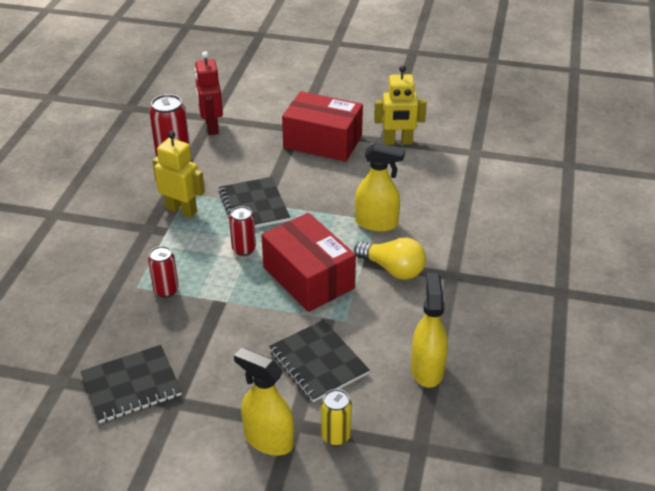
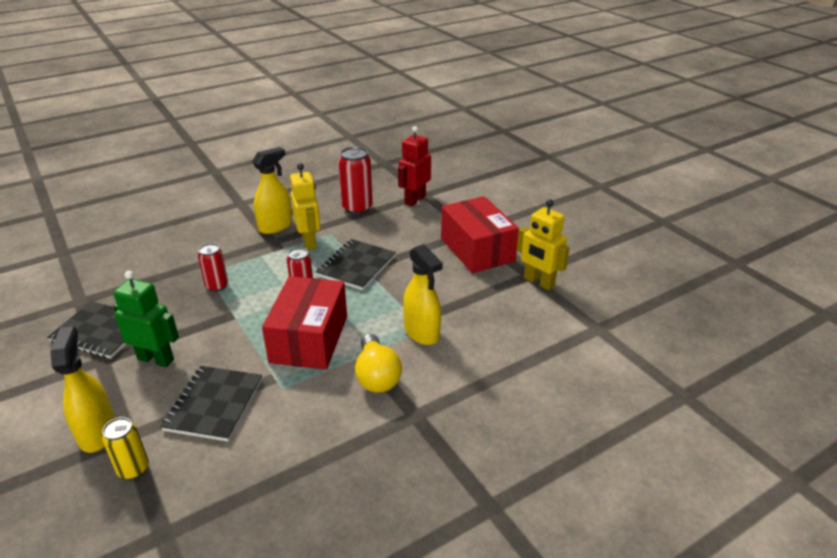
camera: 45 degrees right, 5 degrees down
(218, 369) = (156, 359): none -> green robot
(427, 369) = (271, 476): yellow spray bottle -> yellow spray bottle (275, 226)

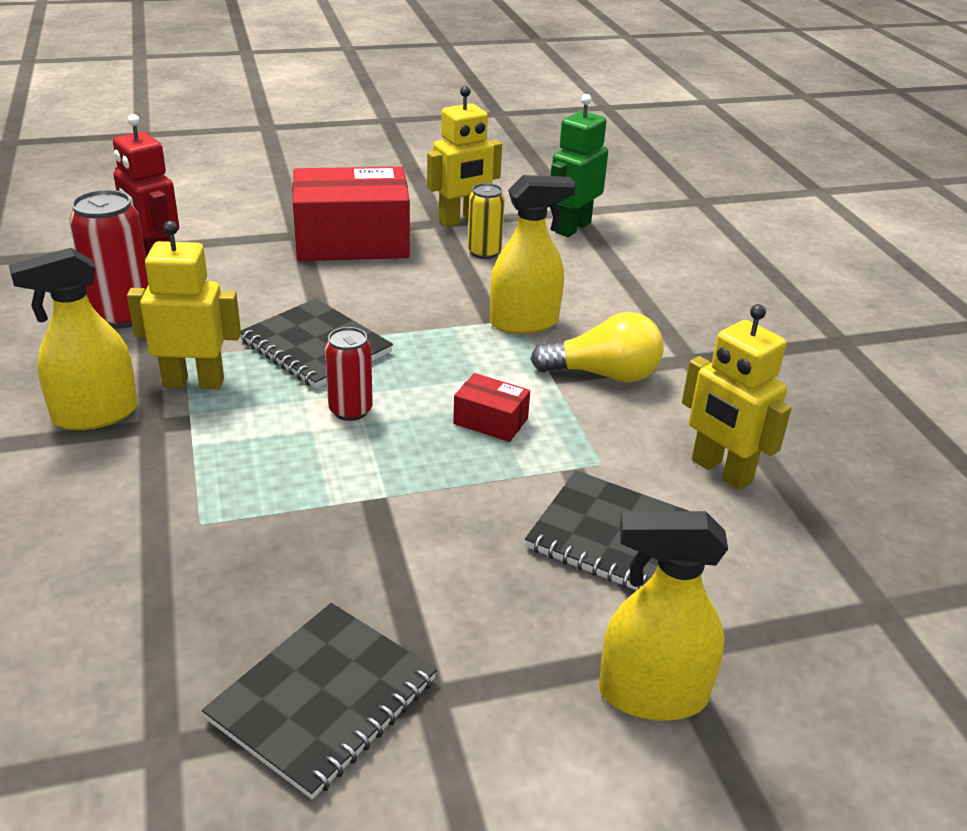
camera: 75 degrees left, 0 degrees up
(133, 469) = (750, 643): yellow can -> yellow can (484, 252)
(156, 359) = (464, 609): green robot -> green robot (572, 227)
(217, 286) = (262, 511): red can -> none
(275, 226) = (95, 414): yellow spray bottle -> yellow spray bottle turned 90 degrees counterclockwise
(287, 443) = (721, 471): none -> yellow robot
(309, 339) = (490, 421): red box -> red box, size x0.44

